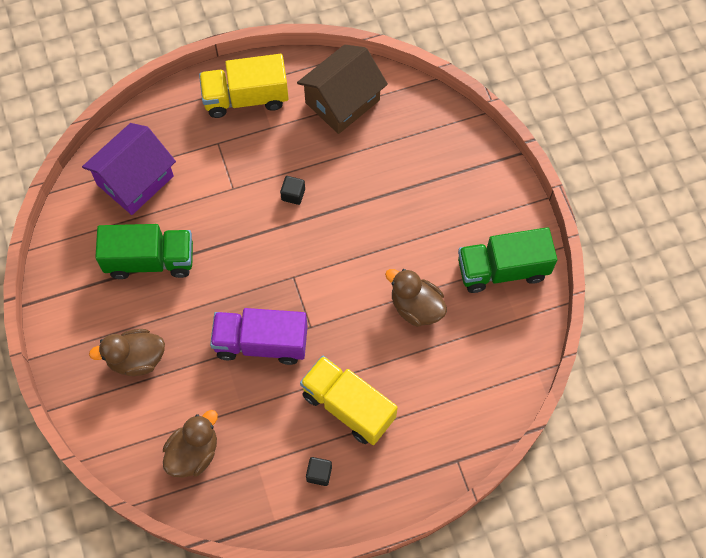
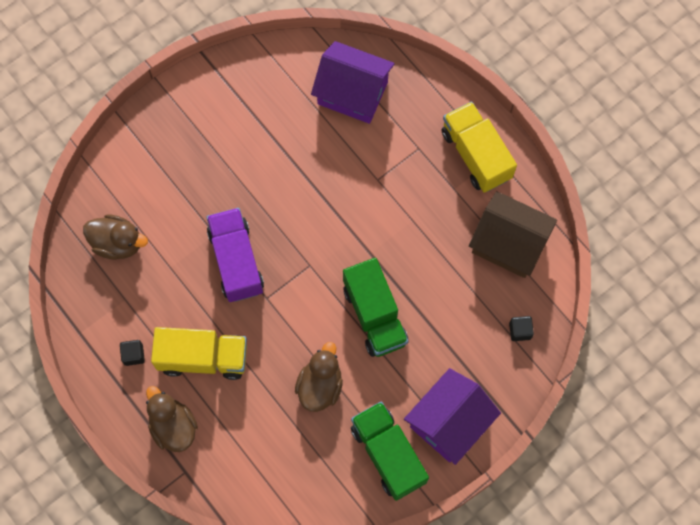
camera: 70 degrees right, 5 degrees up
(136, 359) = (185, 163): brown duck -> brown duck (173, 426)
(150, 260) = (280, 137): green truck -> green truck (374, 315)
(293, 194) = (392, 235): black cube -> black cube (520, 331)
(348, 406) = (203, 358): yellow truck -> yellow truck turned 75 degrees clockwise
(490, 207) = (449, 422): none -> purple house

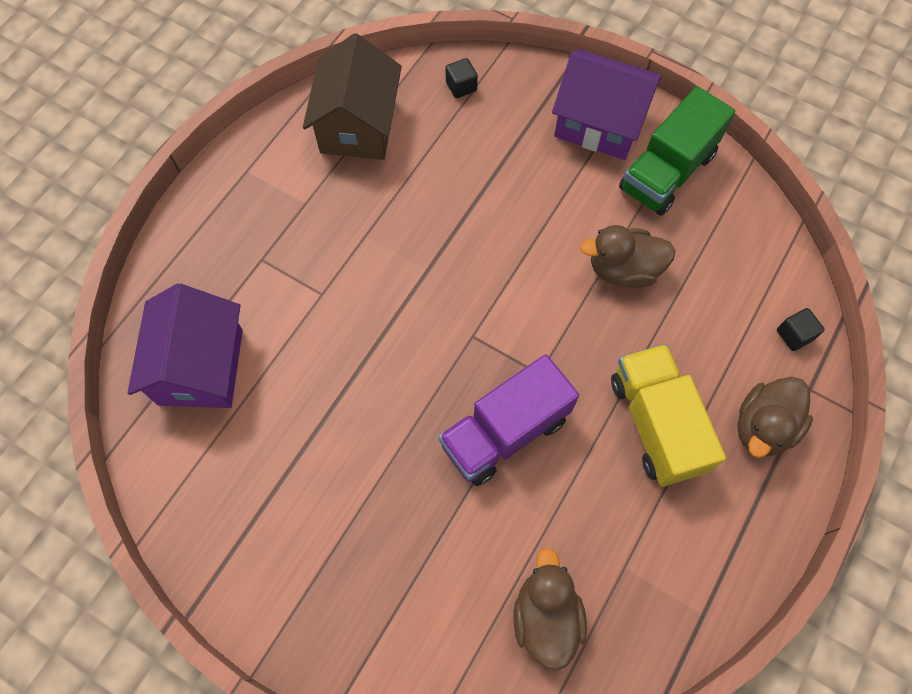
camera: 110 degrees left, 5 degrees down
(133, 355) = (696, 520): black cube -> black cube (794, 335)
(374, 315) = (507, 238): green truck -> none
(476, 155) = (250, 192): yellow truck -> none

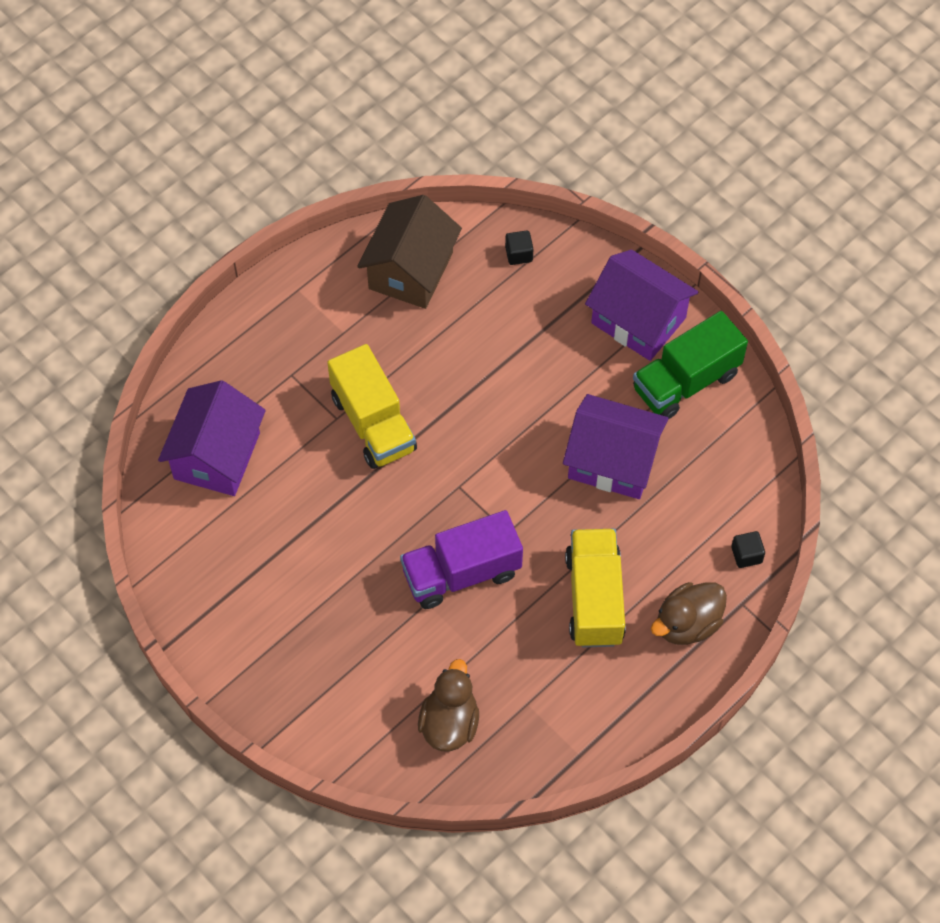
camera: 15 degrees right, 5 degrees down
(362, 290) = (373, 423): none -> yellow truck
(623, 270) = (613, 461): brown duck -> purple house

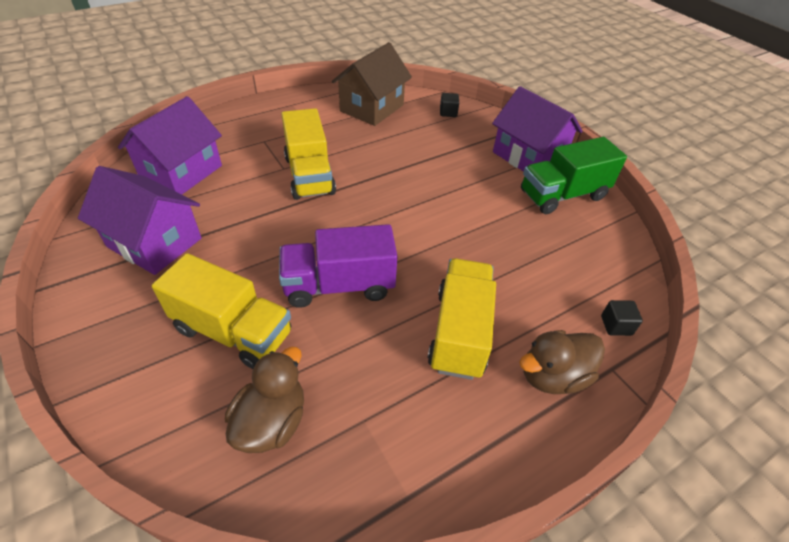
camera: 10 degrees right, 15 degrees down
(378, 648) = (233, 331): none -> yellow truck
(613, 461) = (495, 232): purple house -> purple house (154, 242)

